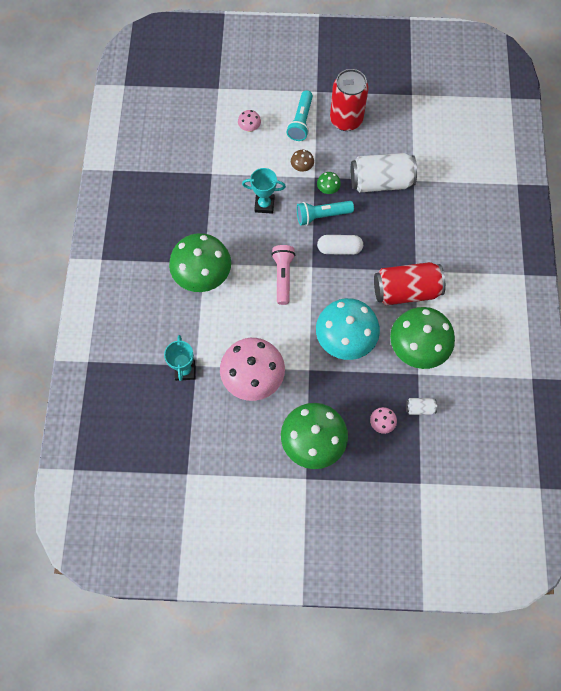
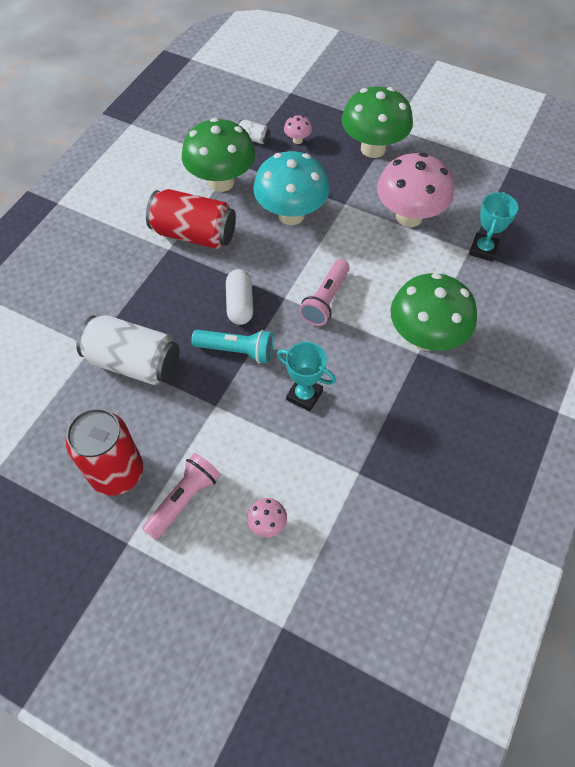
camera: 155 degrees left, 10 degrees down
(301, 122) = (184, 499): turquoise flashlight -> pink flashlight
(302, 167) = (225, 426): brown mushroom -> none
(328, 189) = (208, 381): green mushroom -> none
(339, 249) = (240, 304): white capsule -> white capsule turned 60 degrees clockwise

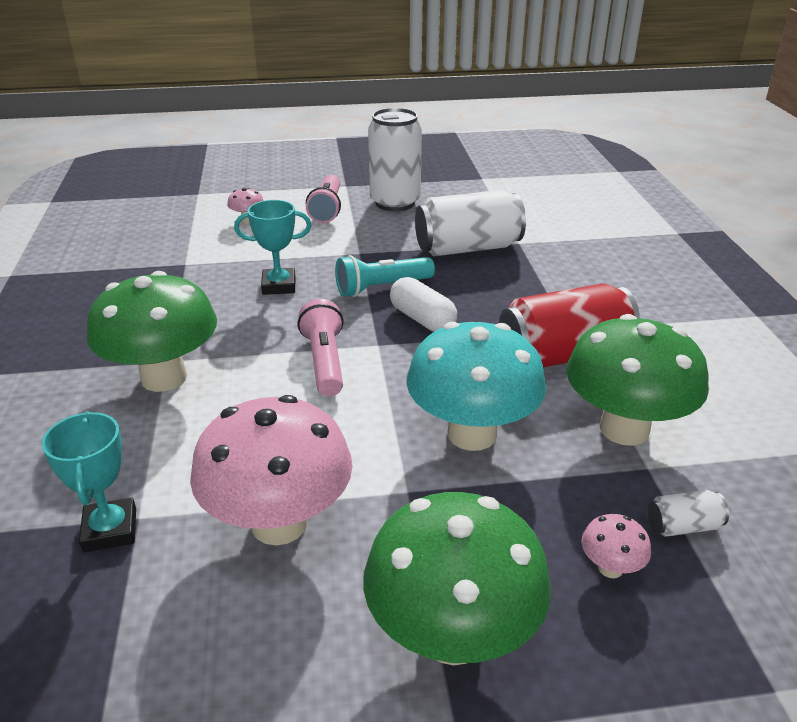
camera: 145 degrees right, 25 degrees down
(117, 472) = (395, 203): red can -> white can

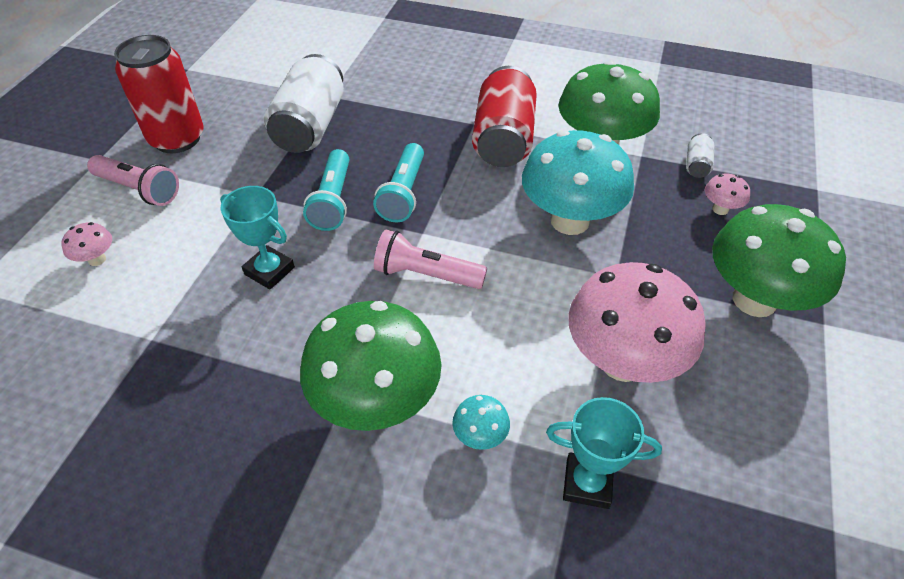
camera: 65 degrees left, 15 degrees up
(146, 445) = (480, 436): none -> turquoise mushroom
(279, 286) = (269, 271): turquoise trophy -> turquoise trophy turned 75 degrees counterclockwise
(395, 203) = (177, 139): white can -> red can
(422, 319) = (403, 193): white capsule -> turquoise flashlight

